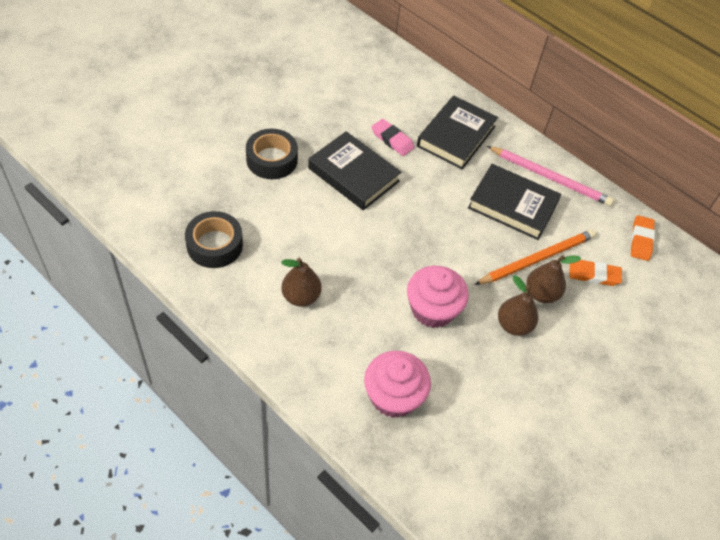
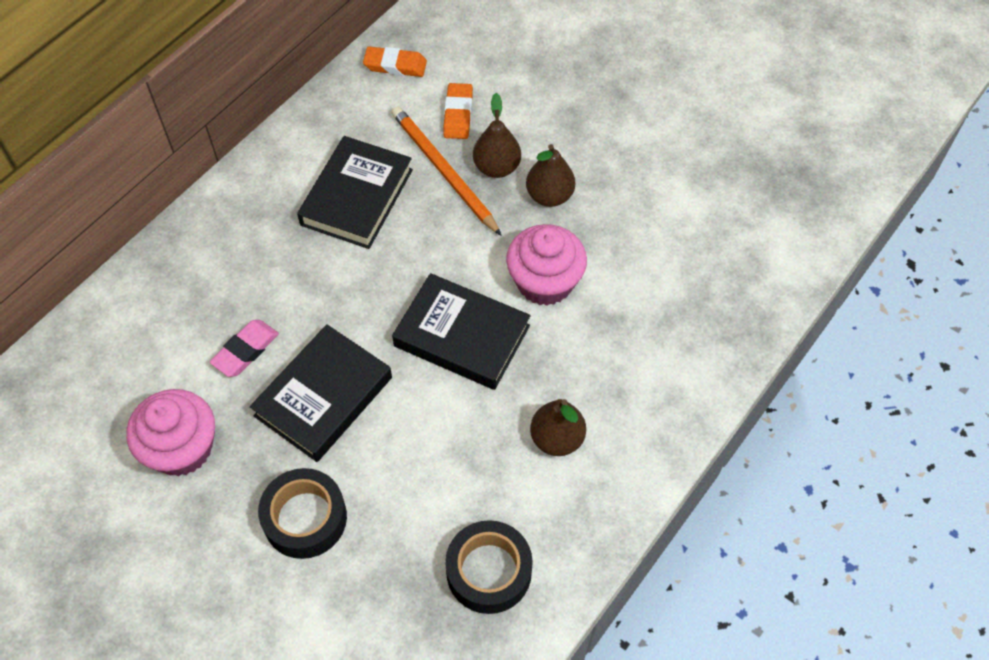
camera: 90 degrees left, 5 degrees up
(393, 396) = (679, 316): pink cupcake -> pink cupcake (181, 448)
(456, 136) = (230, 267): black book -> black book (462, 336)
(550, 178) = (301, 154): pink pencil -> none

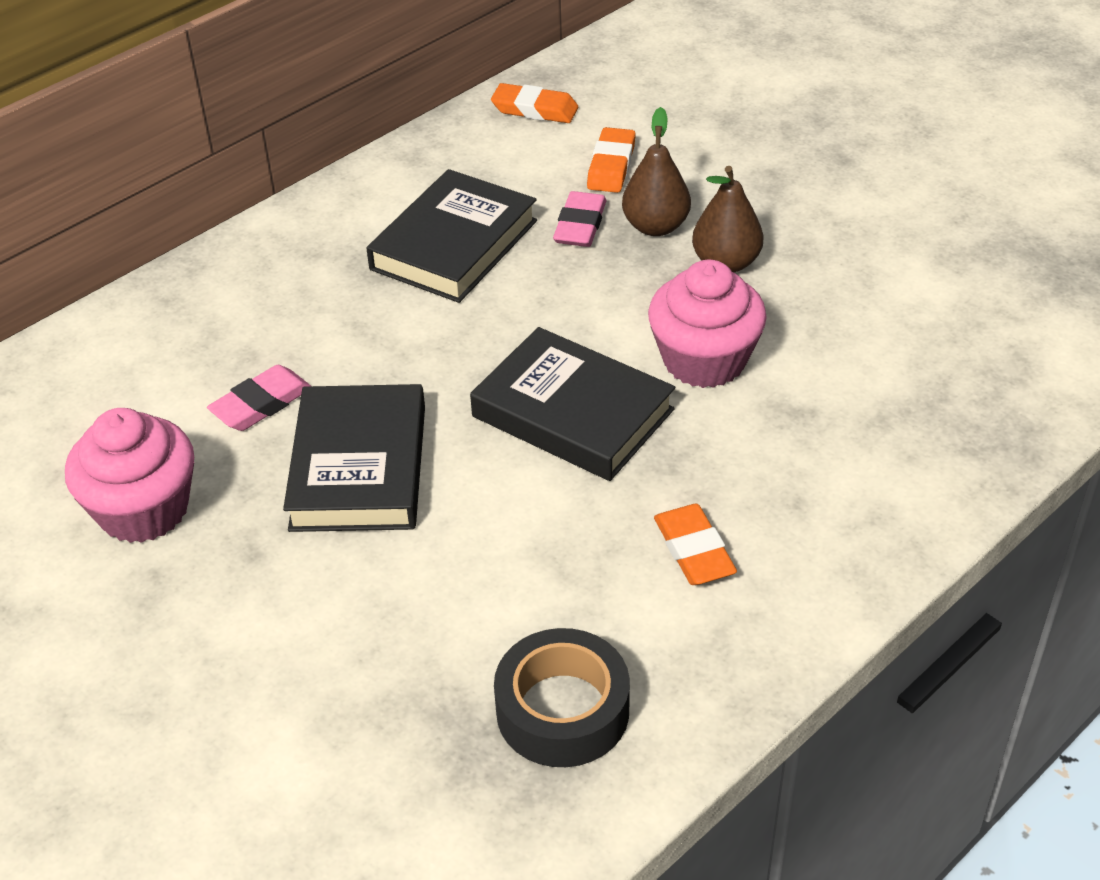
camera: 10 degrees right, 15 degrees down
(305, 518) = (299, 612): black tape -> none
(323, 396) = (359, 467): black book -> black book turned 45 degrees counterclockwise
(443, 171) = (580, 225): orange pencil -> pink eraser
(557, 439) = (694, 550): brown pear -> orange eraser

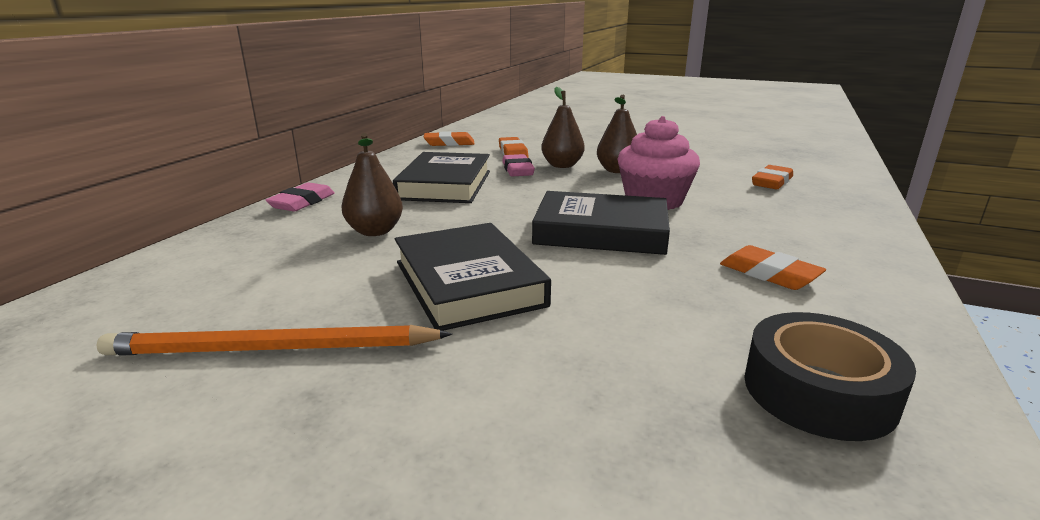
camera: 25 degrees left, 20 degrees down
(143, 510) = (272, 349): pink cupcake -> orange pencil
(261, 404) = (354, 266): pink eraser -> pink eraser (302, 202)
(312, 339) = (375, 231): none -> brown pear
(932, 356) = (772, 182): none -> orange eraser

